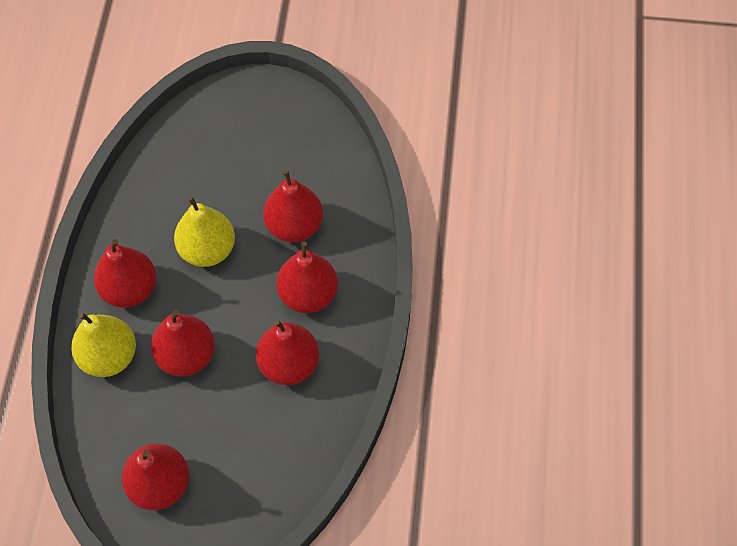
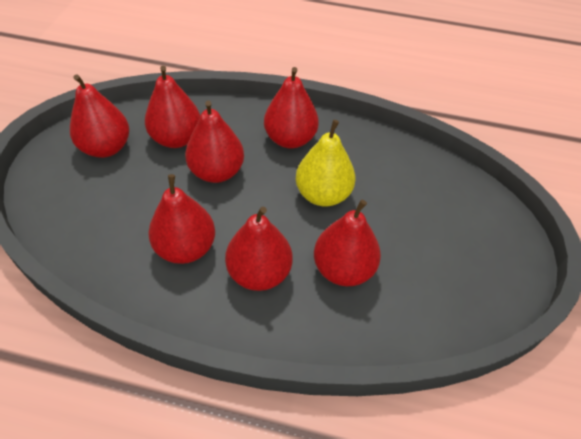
camera: 95 degrees right, 10 degrees down
(109, 356) = (230, 123): yellow pear -> none
(139, 410) = (176, 138): none -> red pear

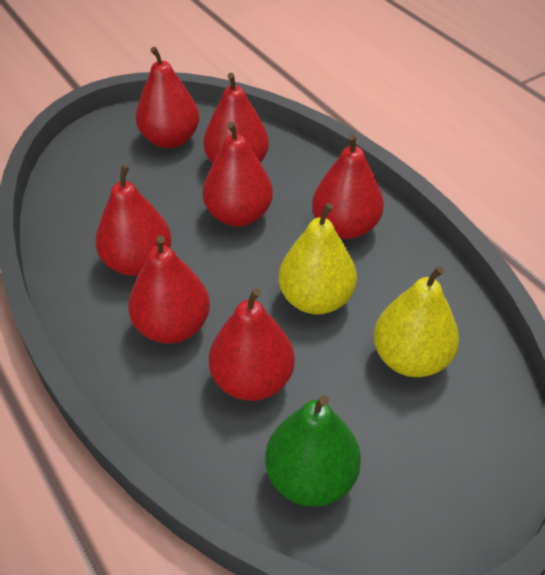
camera: 45 degrees right, 5 degrees down
(407, 193) = (410, 358): none -> yellow pear
(434, 298) = (311, 477): none -> green pear

